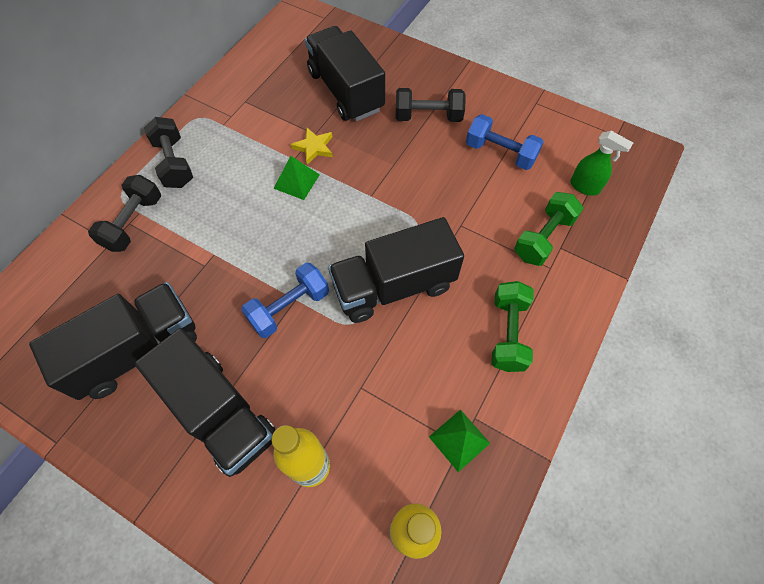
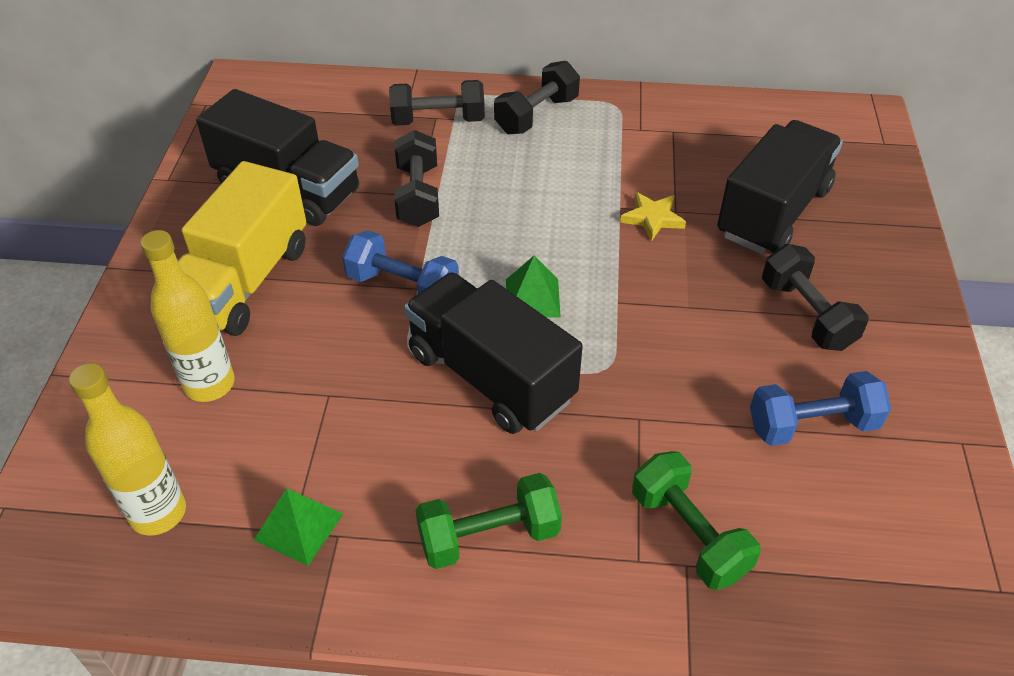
camera: 65 degrees right, 15 degrees down
(205, 265) = (418, 196): none -> black dumbbell
(220, 412) = (244, 282): black truck -> yellow truck
(296, 181) = (587, 223): green pyramid -> green pyramid (532, 297)
(500, 153) = (812, 425): blue dumbbell -> blue dumbbell turned 75 degrees clockwise
(543, 238) = (689, 534): green dumbbell -> green dumbbell turned 45 degrees clockwise
(585, 187) = (838, 568): green spray bottle -> none

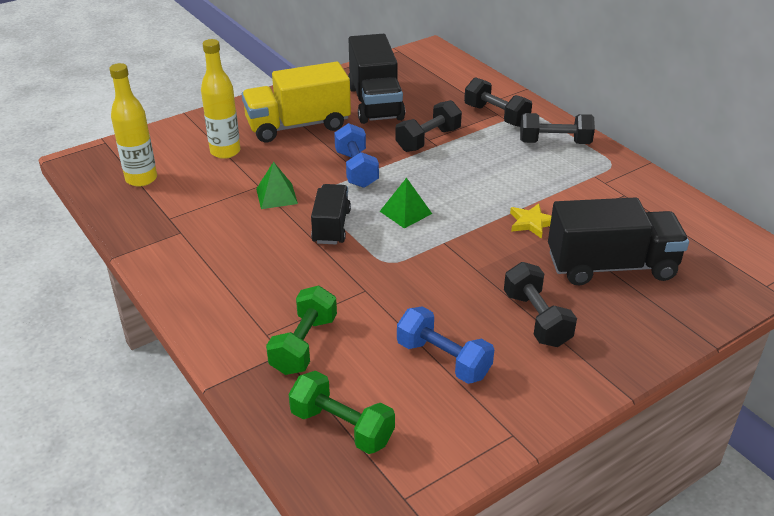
camera: 50 degrees right, 10 degrees down
(298, 527) = (173, 219): green pyramid -> green pyramid (276, 196)
(489, 536) = (228, 277): green dumbbell -> green dumbbell (342, 427)
(491, 376) = (331, 226): black truck -> black truck, size x0.60
(806, 314) = (536, 319): black dumbbell -> black dumbbell turned 45 degrees counterclockwise

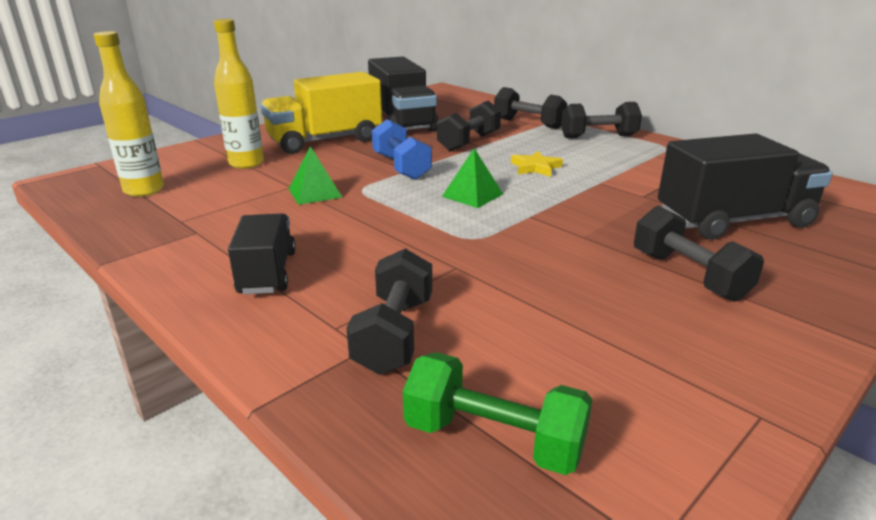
camera: 10 degrees left, 10 degrees down
(304, 345) = (394, 334): green dumbbell -> black dumbbell
(331, 226) = (390, 213): black truck -> black truck (267, 273)
(443, 360) = (599, 331): blue dumbbell -> none
(531, 223) = (618, 193): yellow star -> yellow star (535, 167)

